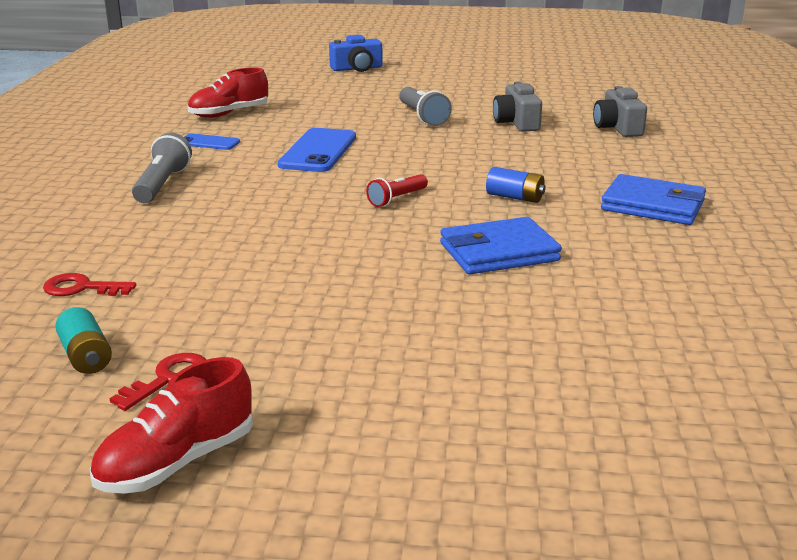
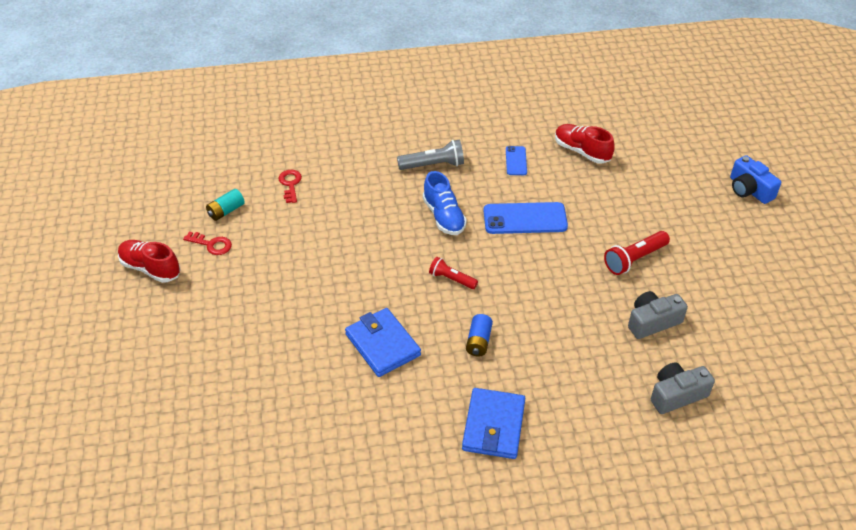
camera: 75 degrees right, 20 degrees up
(273, 190) = (444, 216): none -> blue shoe
(422, 117) = (634, 259): grey flashlight -> red flashlight

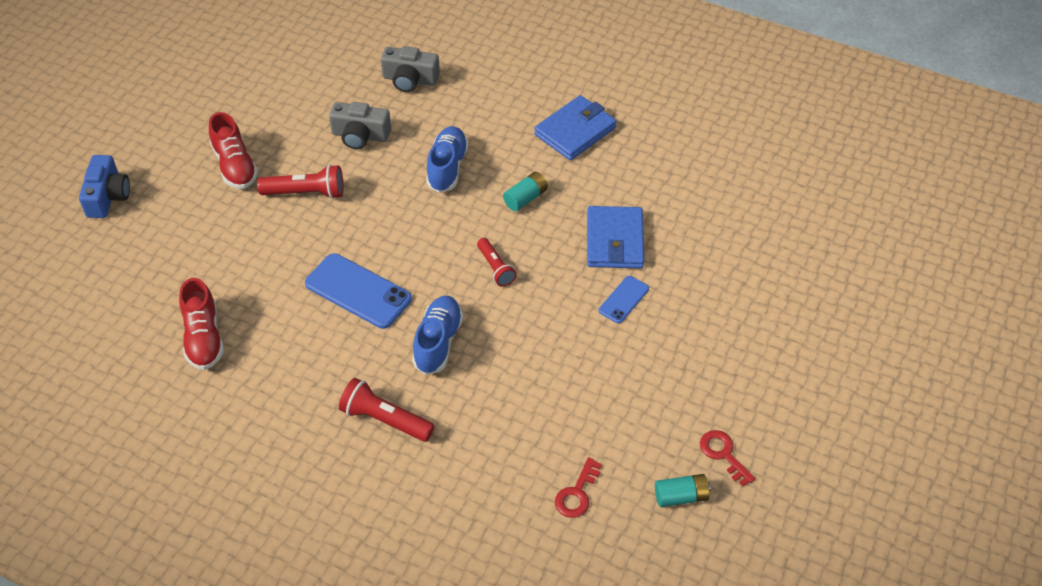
camera: 145 degrees left, 5 degrees up
(150, 268) = (810, 460): red shoe -> red shoe (235, 166)
(433, 165) = (385, 420): grey flashlight -> red flashlight
(478, 341) = (525, 198): blue battery -> turquoise battery
(516, 161) = (288, 369): blue phone -> blue phone (624, 300)
(561, 333) = (447, 168): none -> blue shoe

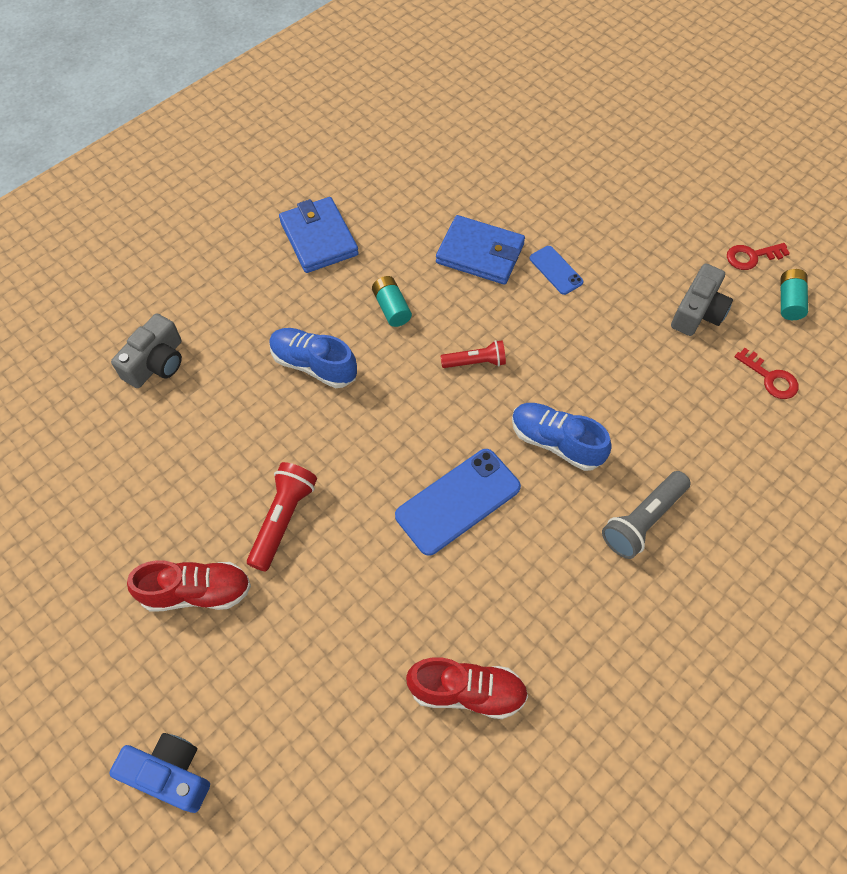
camera: 70 degrees left, 10 degrees up
(360, 136) = (219, 437): grey camera -> grey camera (698, 312)
(385, 420) = (643, 520): red flashlight -> grey flashlight

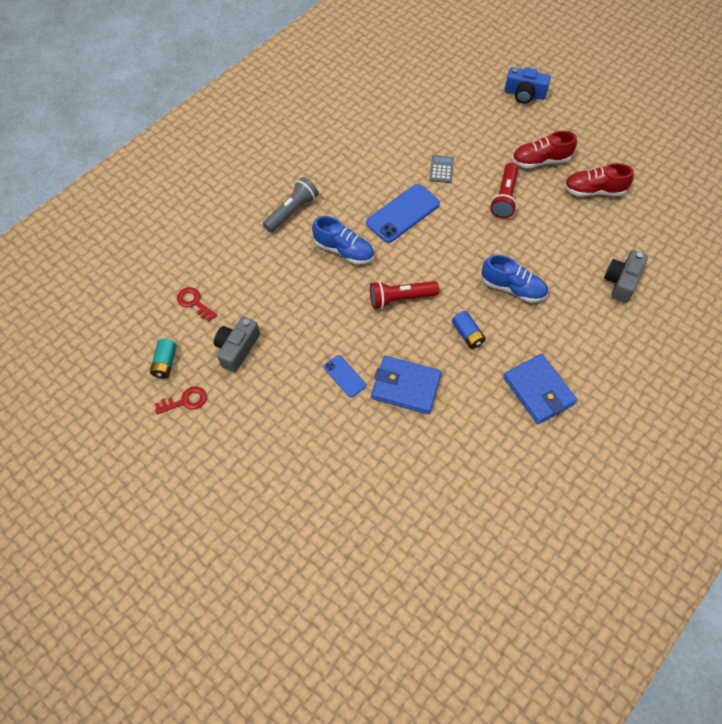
camera: 175 degrees right, 0 degrees up
(379, 587) = (441, 169): none -> grey calculator
(391, 308) = (467, 334): turquoise battery -> blue battery
(467, 691) = (388, 131): red shoe -> red shoe (594, 191)
(475, 362) = (401, 298): red flashlight -> red flashlight, size x1.50

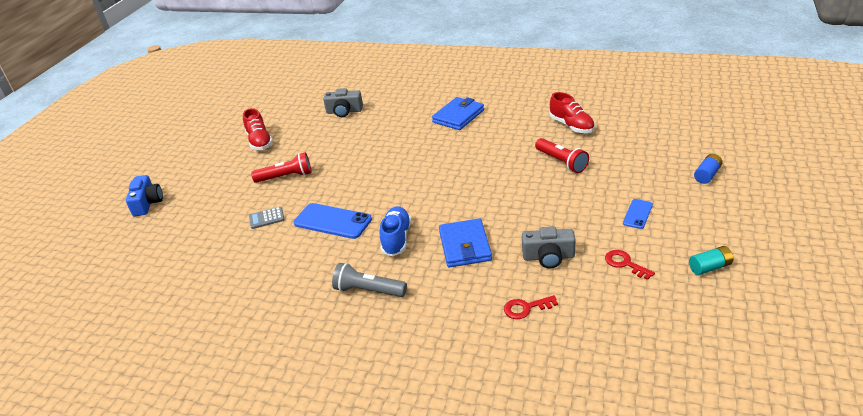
camera: 110 degrees left, 25 degrees down
(165, 363) = (604, 295): turquoise battery -> turquoise battery (710, 267)
(194, 302) = (526, 308): red key -> red key turned 60 degrees clockwise
(344, 376) = (520, 192): blue phone -> blue phone (637, 214)
(401, 298) = (426, 191): red flashlight -> red flashlight (561, 162)
(406, 387) = (503, 163): blue wallet -> blue wallet (465, 246)
(467, 334) = (436, 153): blue battery -> blue battery (707, 175)
(512, 288) = (379, 148): blue shoe -> none
(540, 161) = (235, 172): red shoe -> red shoe (571, 126)

